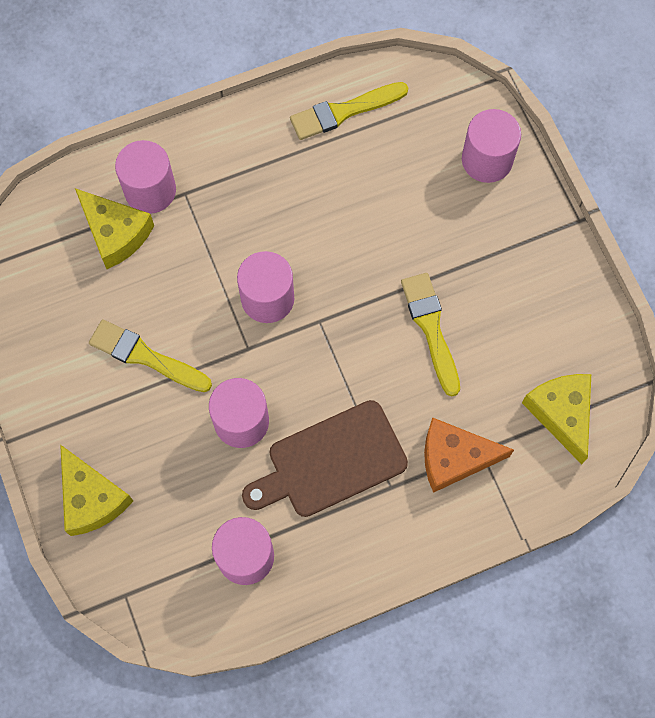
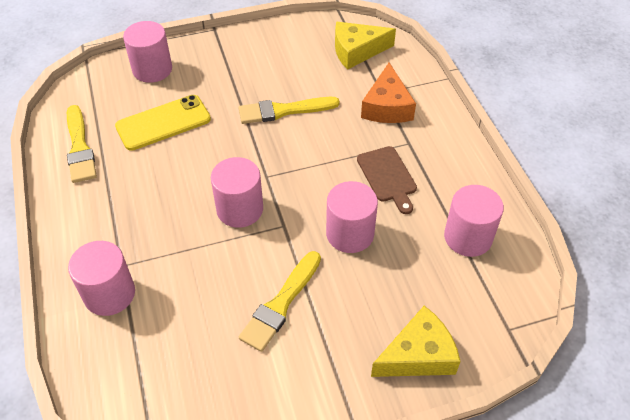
camera: 85 degrees left, 20 degrees down
(115, 233) = (147, 325): yellow cheese -> none
(331, 462) = (388, 176): brown cutting board -> brown cutting board, size x0.64
(393, 192) = (163, 123): none -> yellow phone

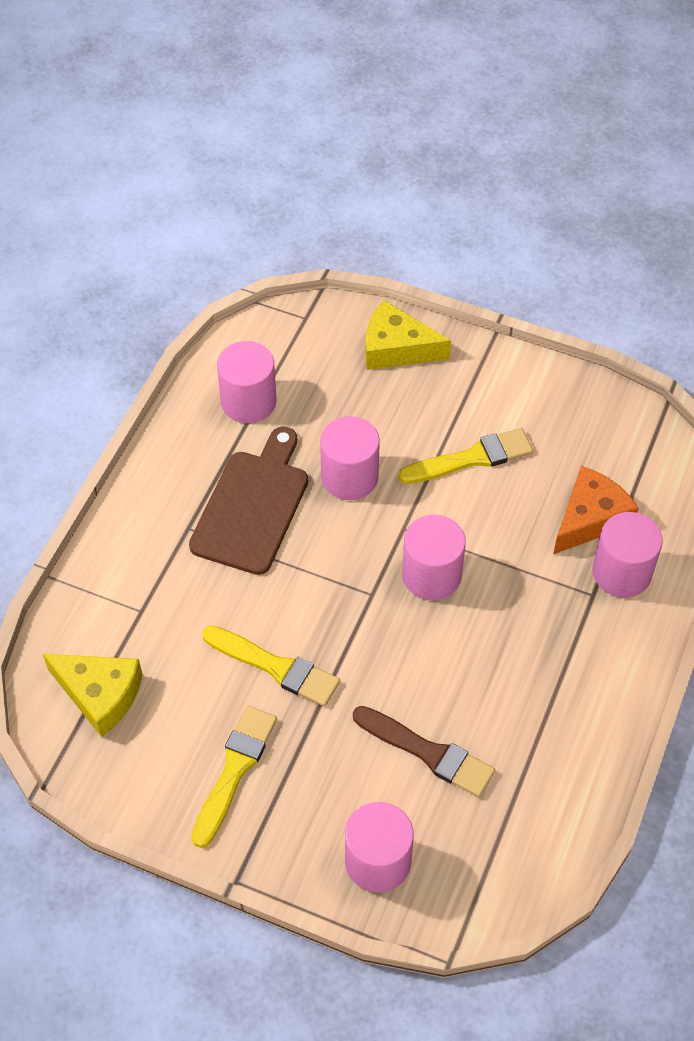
camera: 140 degrees left, 5 degrees up
(79, 148) = (551, 786): yellow brush -> yellow brush (234, 770)
(163, 123) = (428, 753): yellow phone -> brown brush
(387, 106) = (158, 588): orange cheese -> orange cheese (590, 518)
(388, 176) = (252, 507): brown cutting board -> brown cutting board, size x1.57

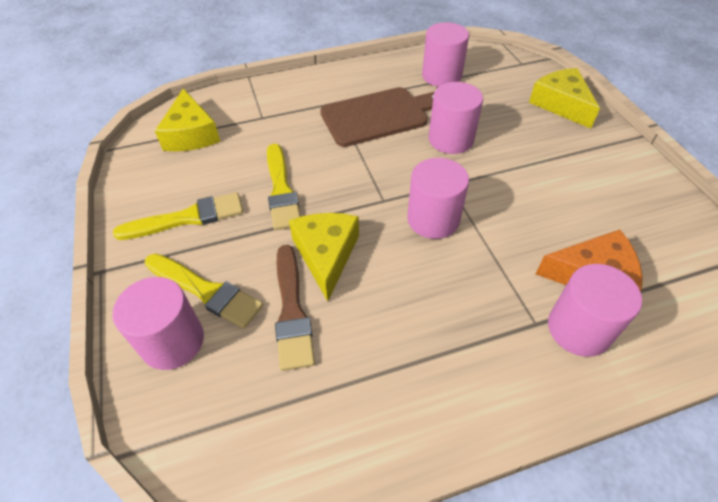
camera: 50 degrees right, 5 degrees down
(392, 686) = (326, 255): none -> yellow cheese
(471, 458) = (542, 182): yellow brush -> yellow brush (206, 291)

